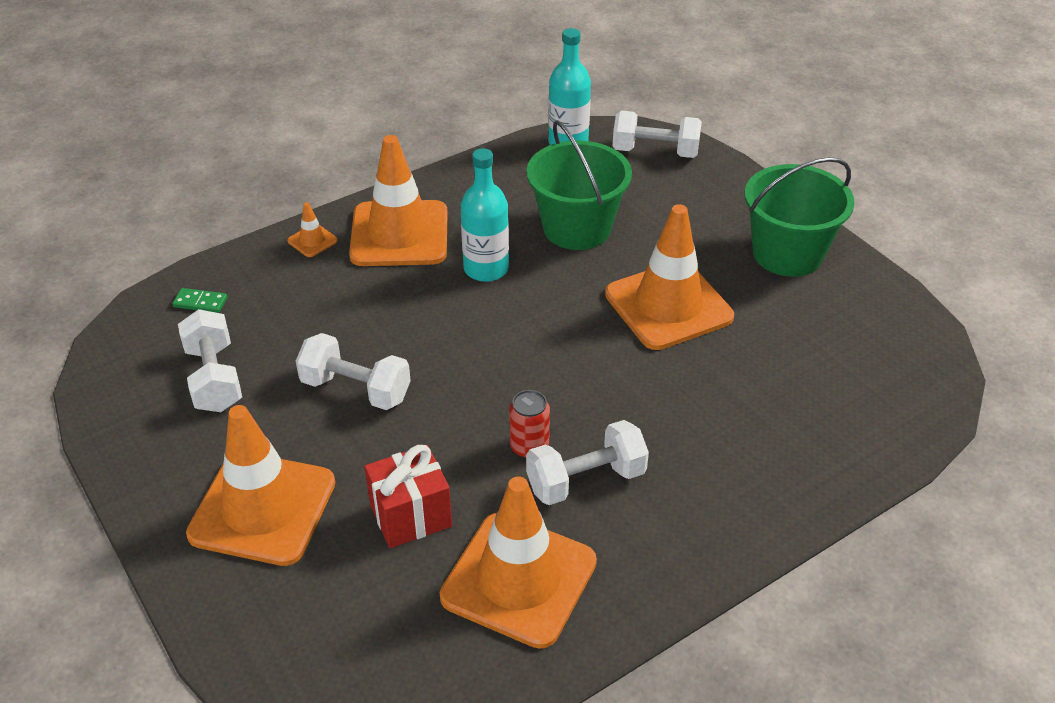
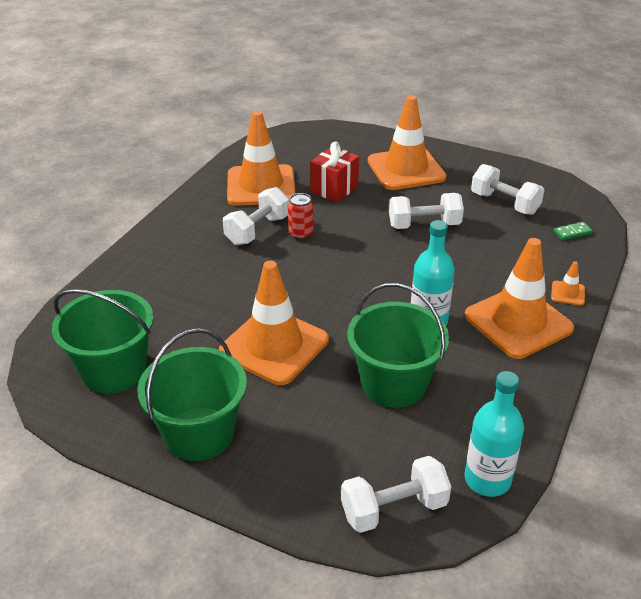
camera: 150 degrees right, 5 degrees down
(857, 345) = (114, 370): none -> green bucket

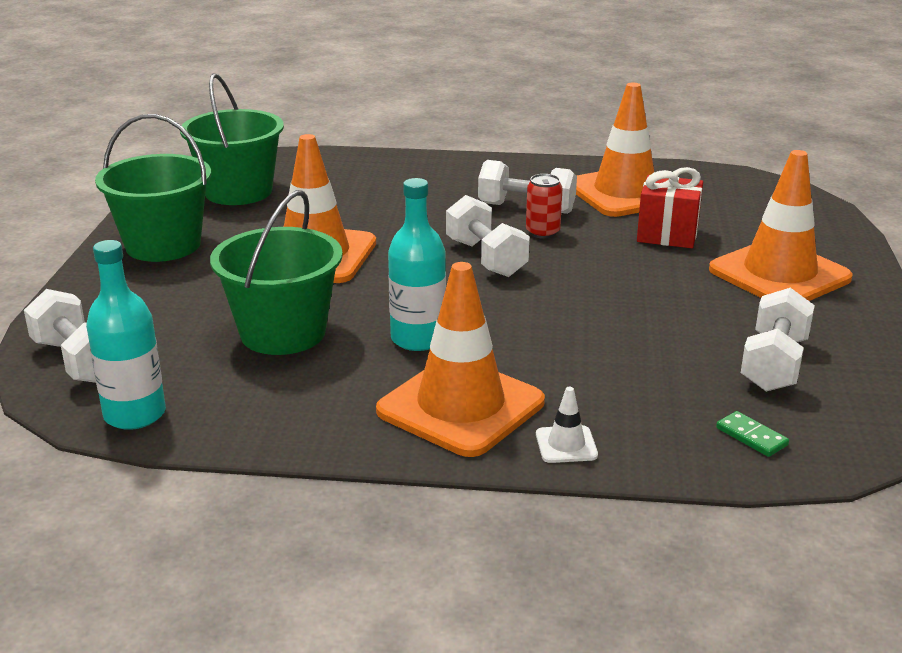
camera: 70 degrees right, 10 degrees down
(424, 225) = (642, 307): white dumbbell -> white dumbbell (486, 258)
(568, 293) = (566, 445): orange traffic cone -> white traffic cone

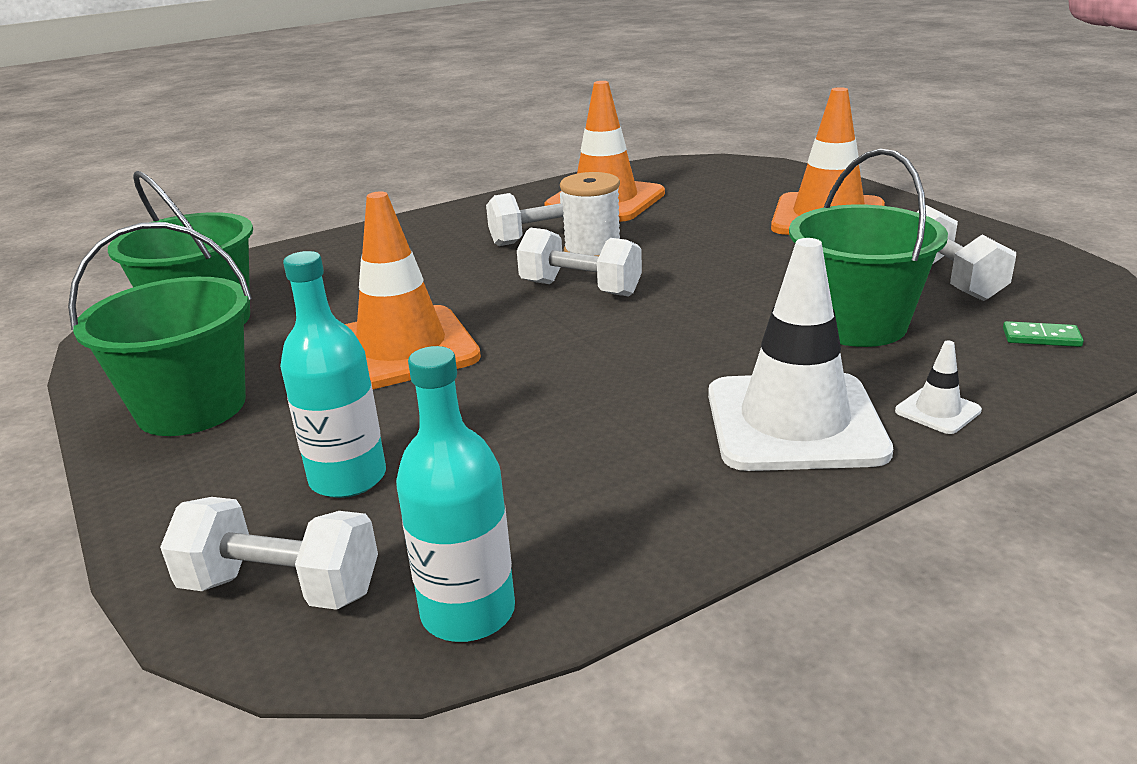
camera: 35 degrees left, 0 degrees up
(283, 333) = (496, 436): green bucket -> green bucket (856, 324)
(418, 339) = (645, 381): turquoise bottle -> turquoise bottle (348, 478)
(460, 406) = (794, 422): orange traffic cone -> white traffic cone
(542, 232) = (592, 251): red can -> white spool
(667, 235) = (696, 219): red gift -> none

